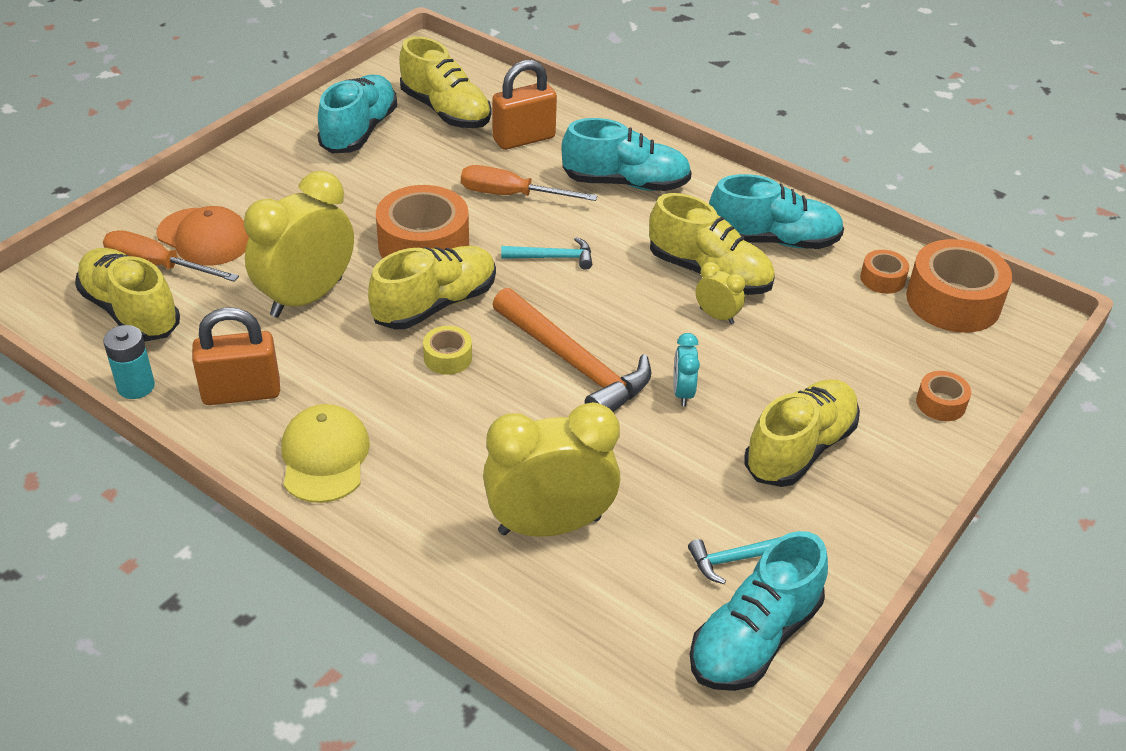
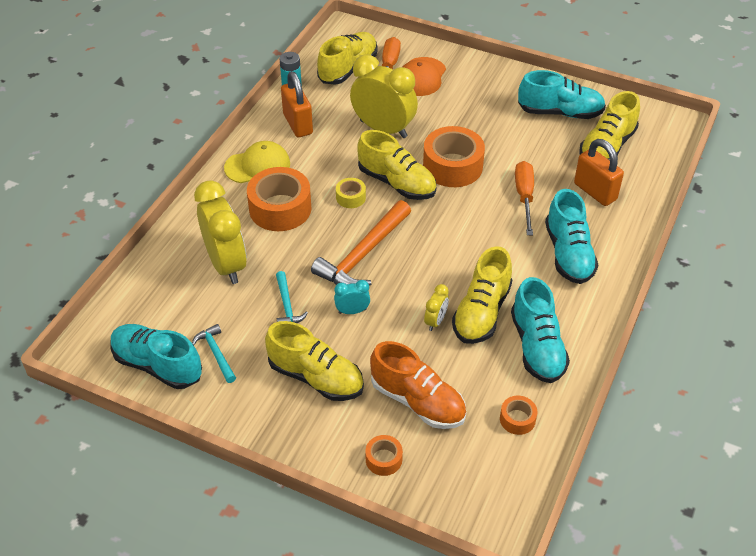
camera: 80 degrees right, 5 degrees up
(553, 258) = (465, 228): turquoise hammer -> turquoise hammer (287, 305)
(849, 356) = (417, 401): none -> orange shoe
(953, 301) = (508, 468): orange tape -> orange tape (280, 208)

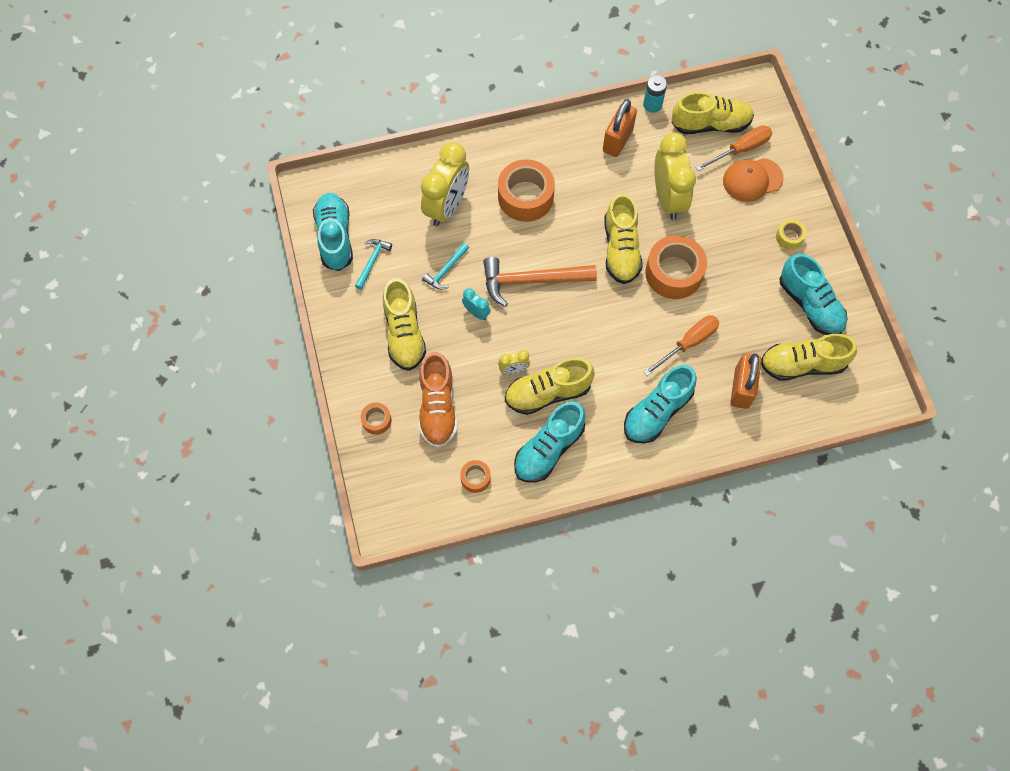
camera: 50 degrees right, 20 degrees up
(257, 166) = (552, 150): yellow cap -> none
(350, 197) = (578, 231): yellow tape -> yellow tape (789, 237)

